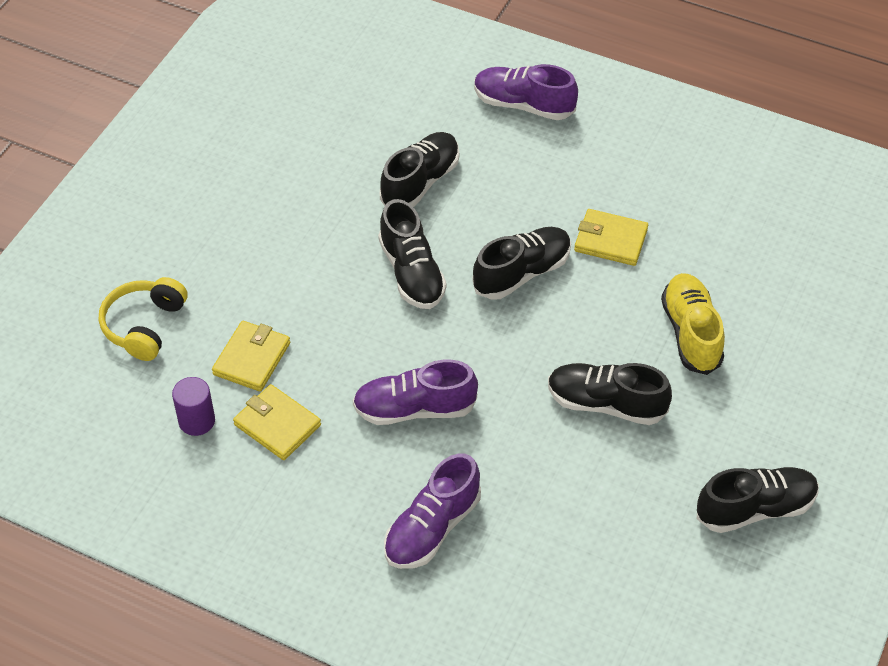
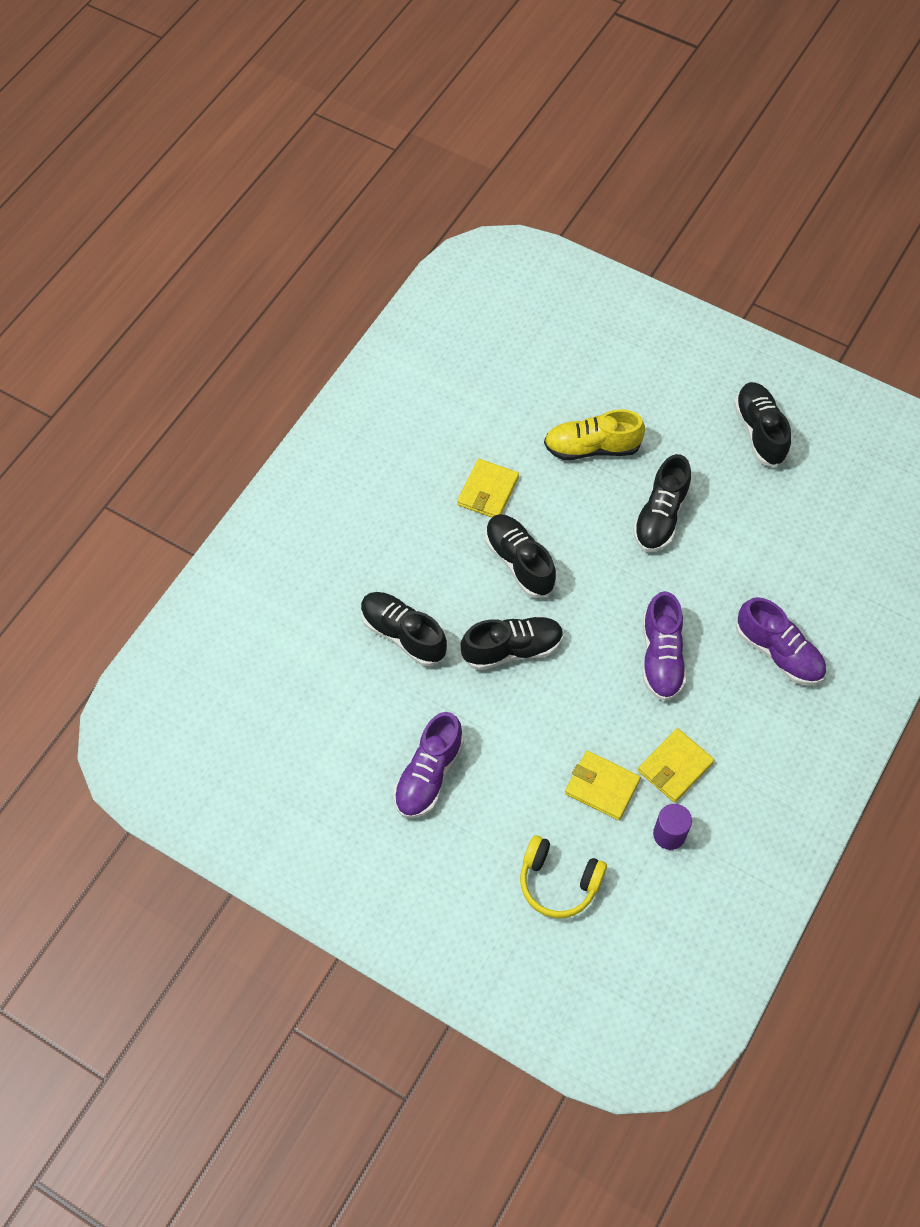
camera: 85 degrees left, 10 degrees up
(523, 105) = (315, 540): purple shoe -> purple shoe (428, 775)

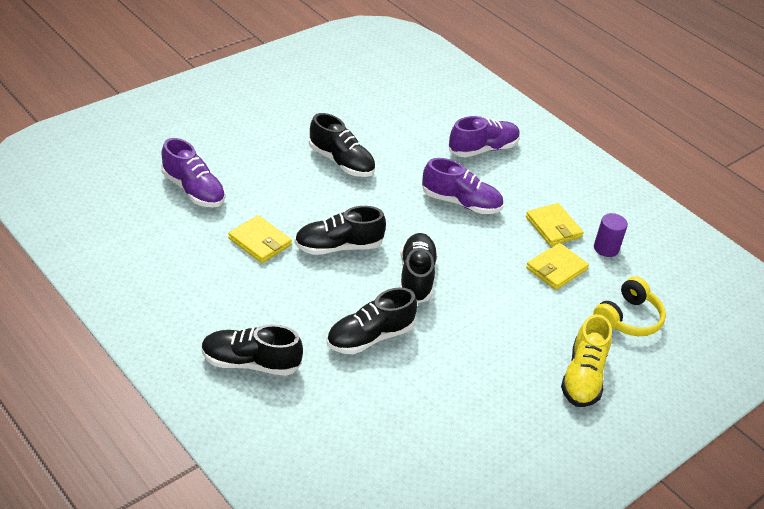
camera: 75 degrees left, 20 degrees down
(428, 775) = (510, 364): purple shoe -> purple shoe (193, 190)
(591, 447) = (257, 174): yellow shoe -> yellow shoe (583, 377)
(759, 431) = (299, 94): black shoe -> black shoe (250, 363)

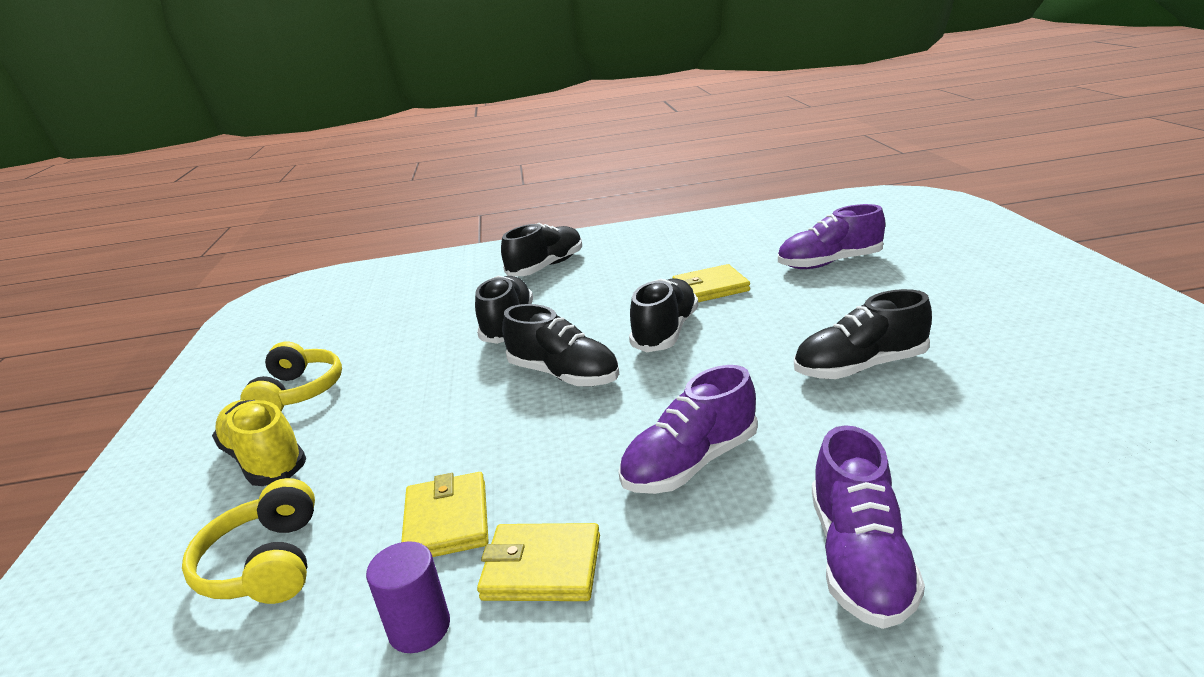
camera: 130 degrees right, 15 degrees down
(522, 414) = (298, 393): none -> yellow headphones

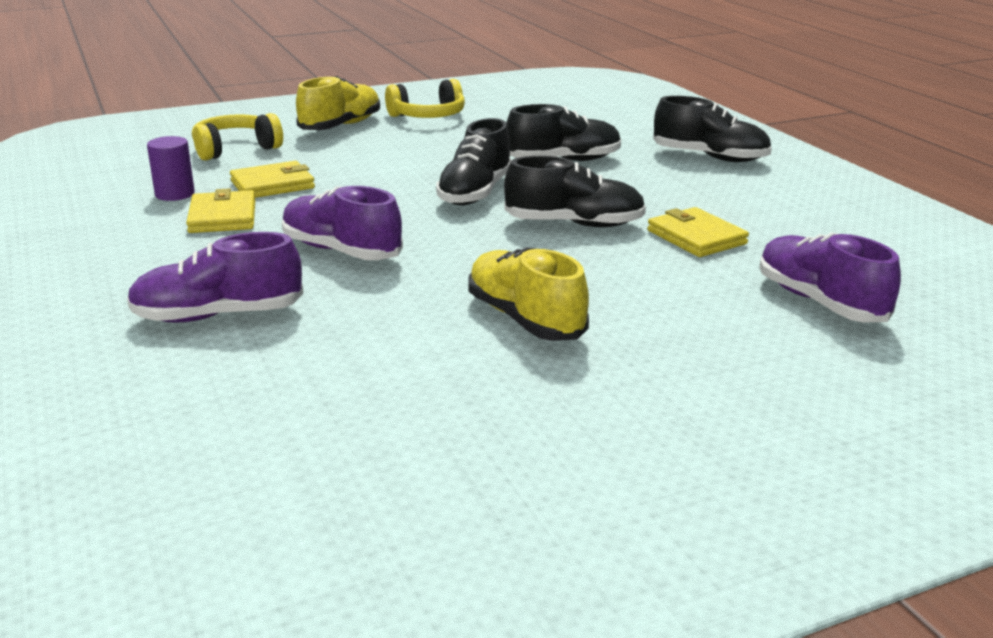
camera: 70 degrees right, 0 degrees up
(859, 367) = (525, 319): black shoe -> yellow shoe

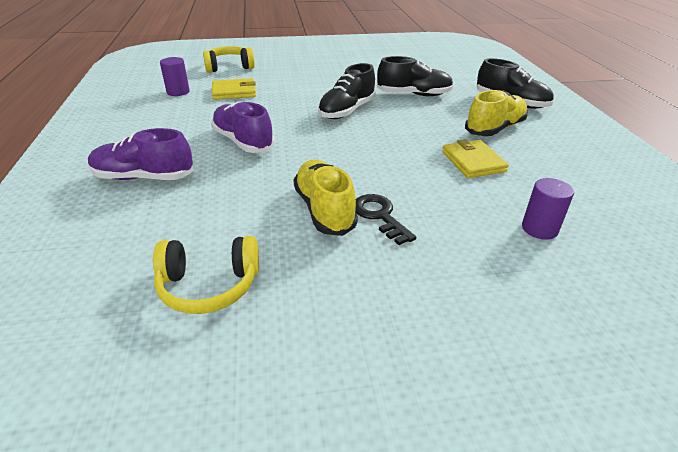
camera: 15 degrees right, 10 degrees up
(222, 217) = (193, 110): yellow wallet -> none
(341, 126) = (296, 58): yellow shoe -> yellow shoe (495, 129)
(428, 116) = (349, 57): yellow headphones -> yellow headphones (209, 285)
(574, 224) = (396, 141): black shoe -> none
(606, 316) = (380, 216): none -> black key
(819, 302) = (539, 229): purple shoe -> purple cylinder

